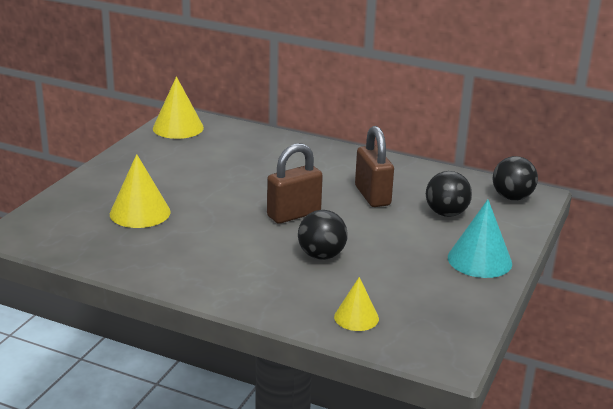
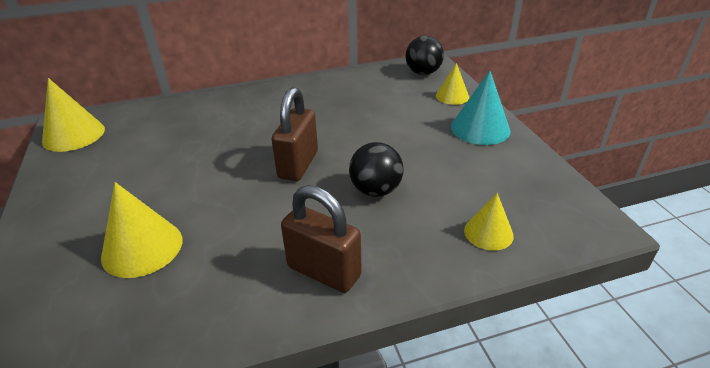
camera: 40 degrees left, 10 degrees up
(372, 196) = (334, 116): brown padlock -> brown padlock (324, 271)
(446, 213) = (404, 104): black ball -> none
(502, 227) = (452, 96): none -> yellow cone

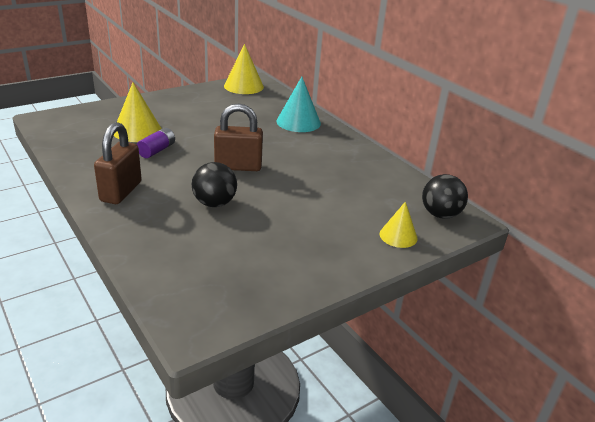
camera: 70 degrees right, 5 degrees down
(219, 230) = (157, 150): none -> purple battery
(480, 128) = (339, 256): turquoise cone -> turquoise cone (298, 122)
(488, 232) = (171, 261): yellow cone -> none

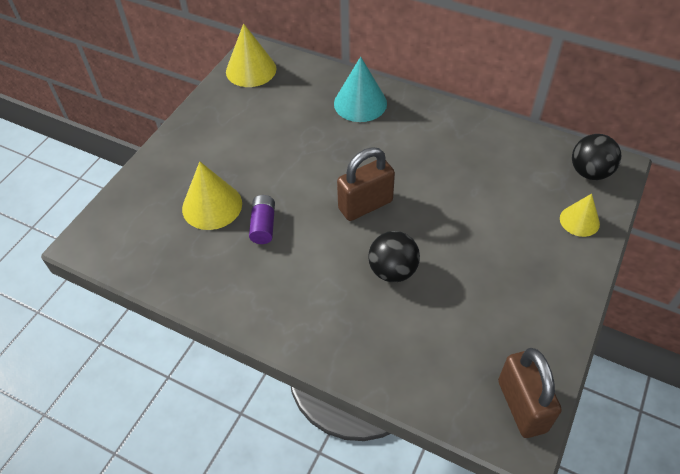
camera: 25 degrees left, 20 degrees up
(121, 191) = (290, 307): brown padlock -> brown padlock (522, 406)

